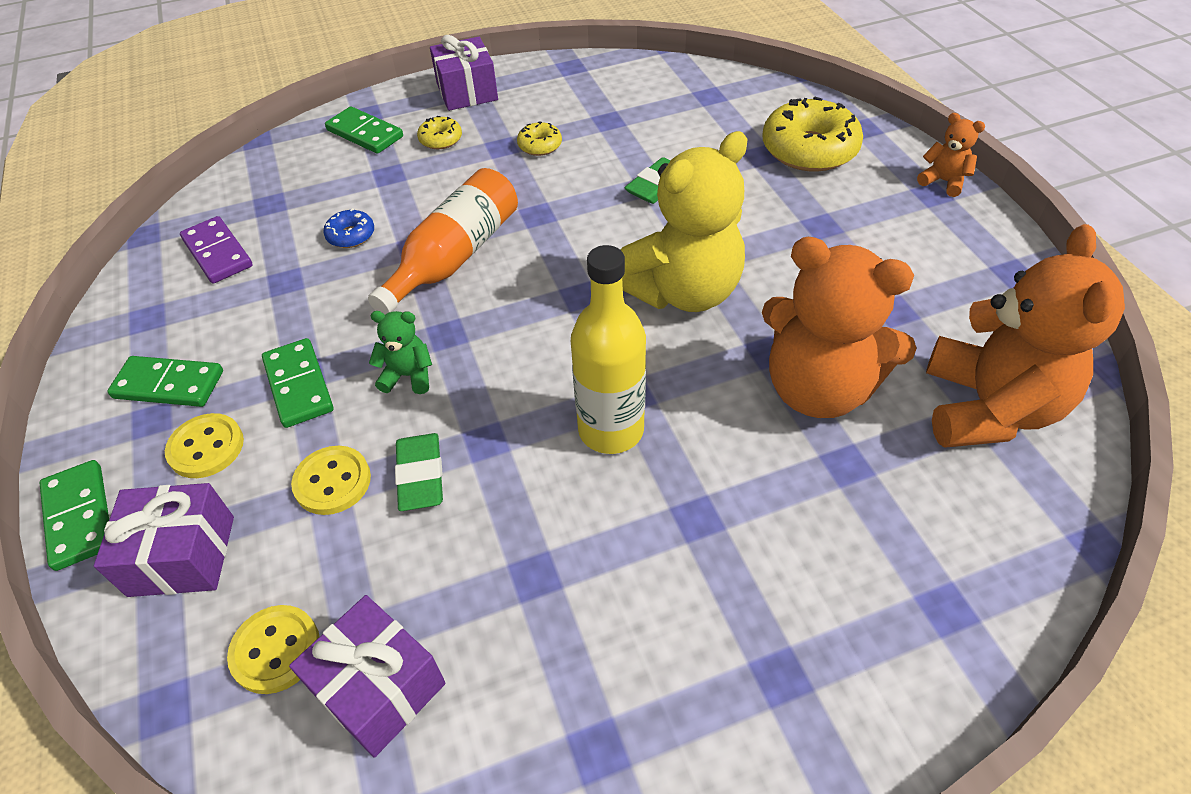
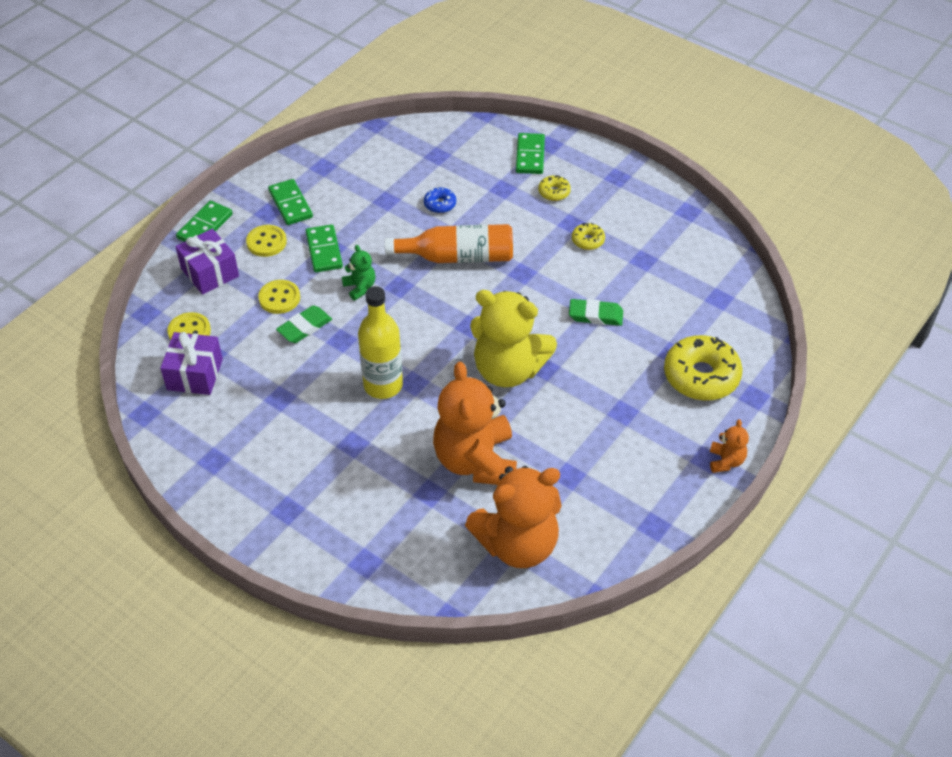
camera: 55 degrees right, 0 degrees up
(218, 253) = (385, 161): purple domino -> none
(299, 385) = (324, 250): green domino -> green domino turned 45 degrees counterclockwise
(467, 91) = (613, 176): purple gift -> none

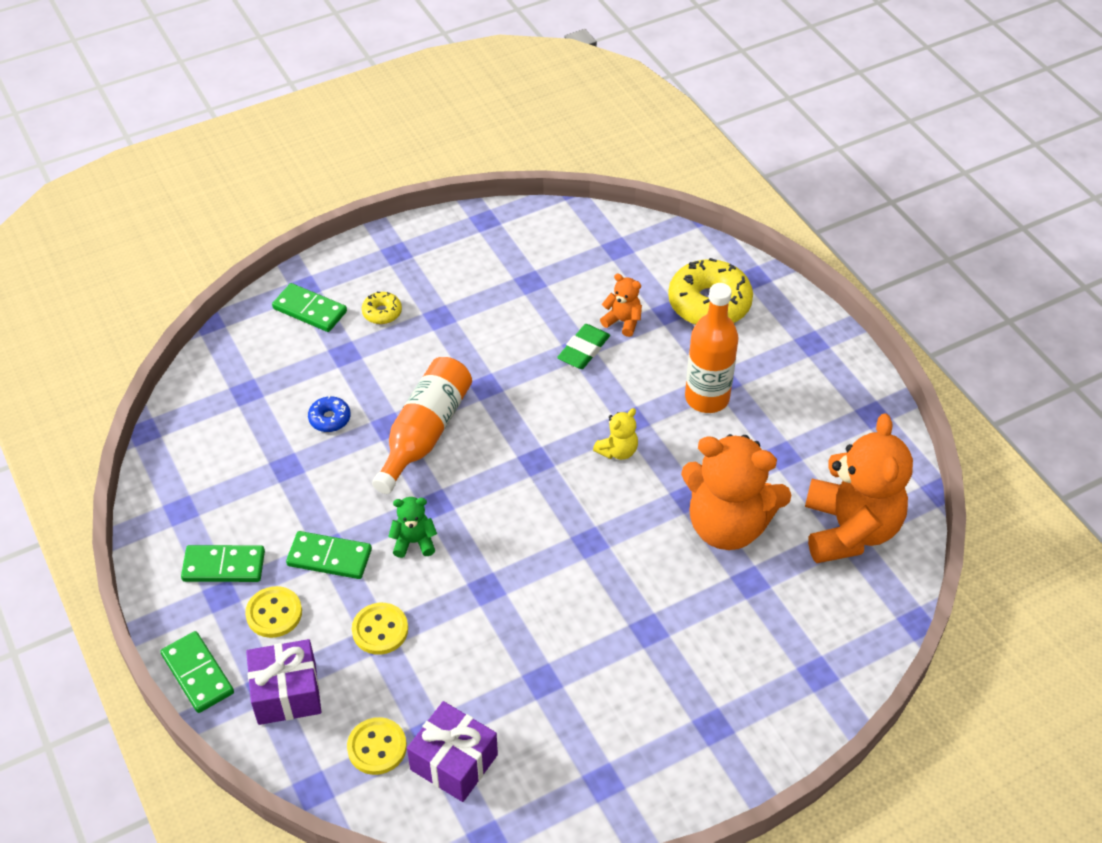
camera: 65 degrees left, 0 degrees up
(305, 327) = (444, 619): green eraser -> none
(383, 385) = (578, 571): yellow bottle -> none
(508, 370) = (617, 451): yellow teddy bear -> yellow teddy bear, size x0.44
(588, 240) = (473, 314): yellow donut -> none
(597, 407) = (707, 398): none -> orange bottle
(726, 461) = (821, 330): orange teddy bear -> orange teddy bear (623, 321)

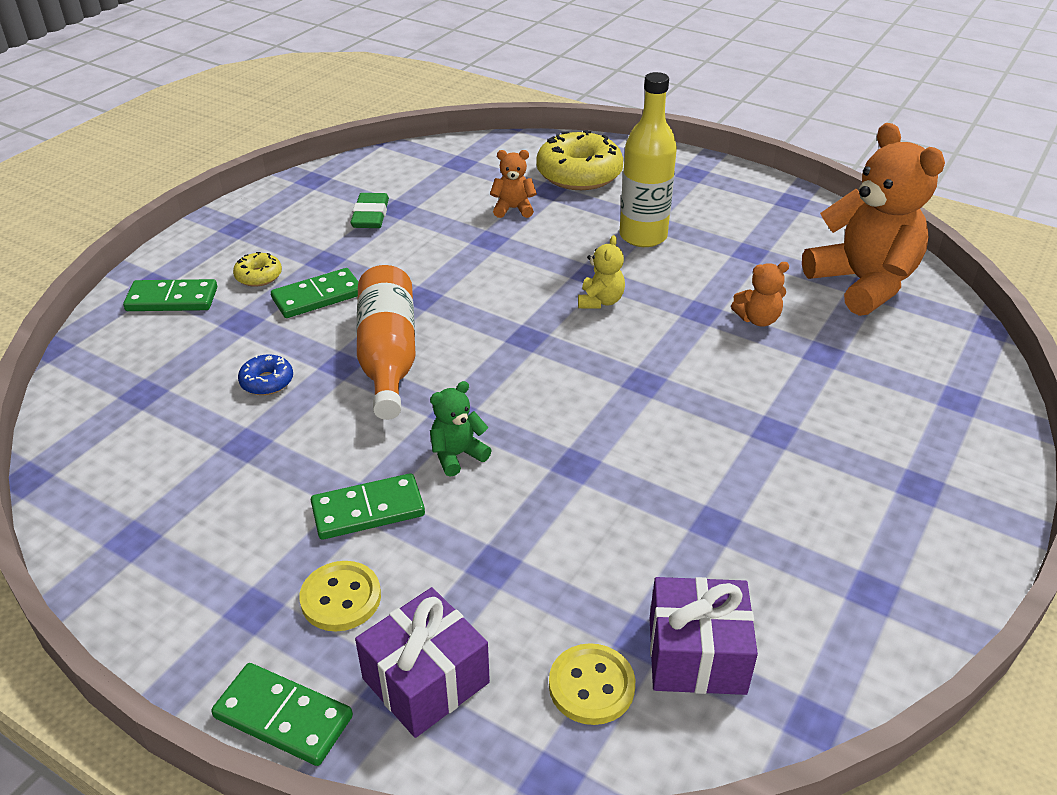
camera: 30 degrees left, 10 degrees down
(224, 566) = (235, 576): green domino -> green domino (318, 297)
(380, 630) = (489, 557): yellow button -> none
(584, 350) = (495, 239): green eraser -> green eraser (370, 215)
(707, 398) = (643, 236): orange bottle -> yellow bottle
(727, 525) = (758, 319): orange teddy bear -> orange teddy bear, size x0.44

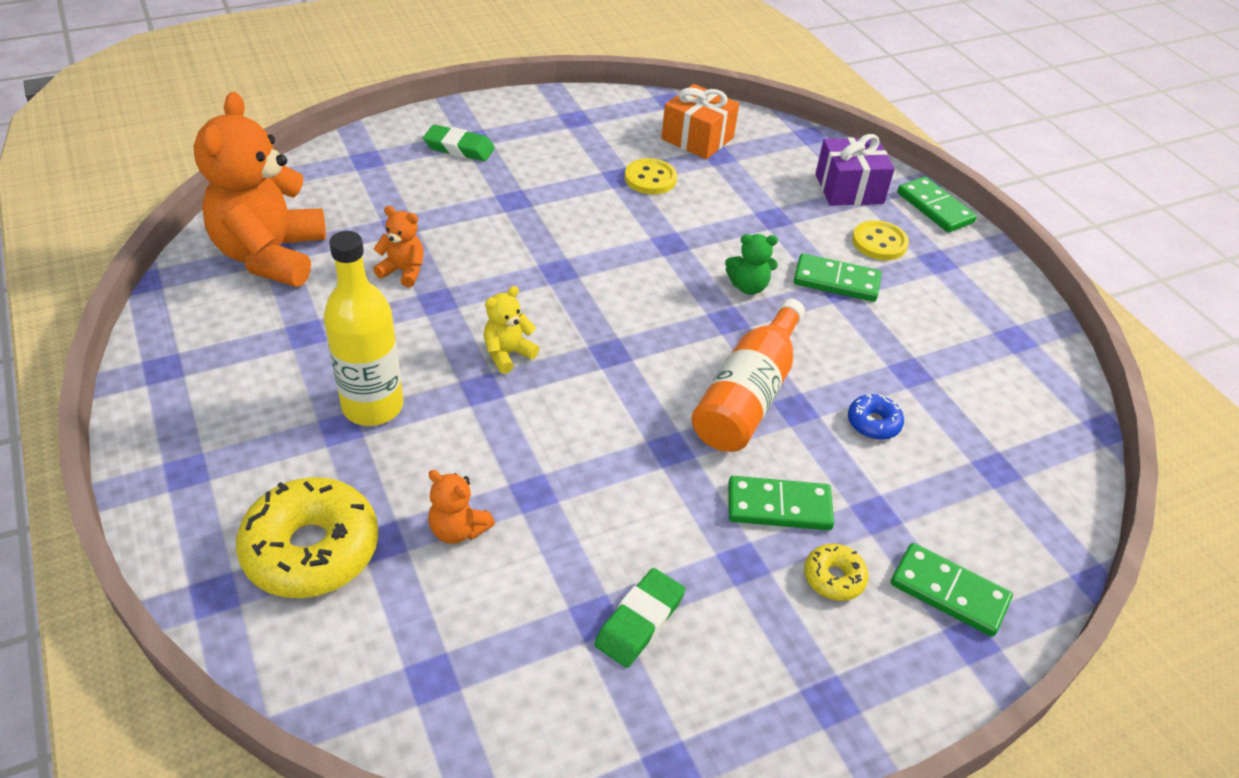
camera: 150 degrees left, 5 degrees up
(591, 686) = (763, 151): yellow button -> yellow button (650, 179)
(696, 655) = (697, 138): purple gift -> orange gift
(912, 463) = (459, 148): none -> green eraser

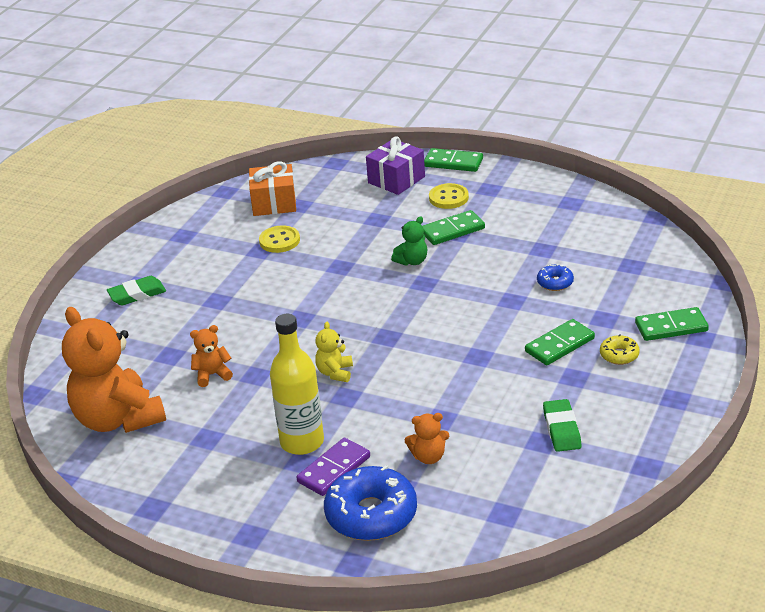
camera: 35 degrees left, 10 degrees down
(311, 550) = (371, 515): yellow donut -> blue donut
(355, 463) = (334, 469): none -> purple domino
(748, 395) = (482, 310): orange bottle -> none

